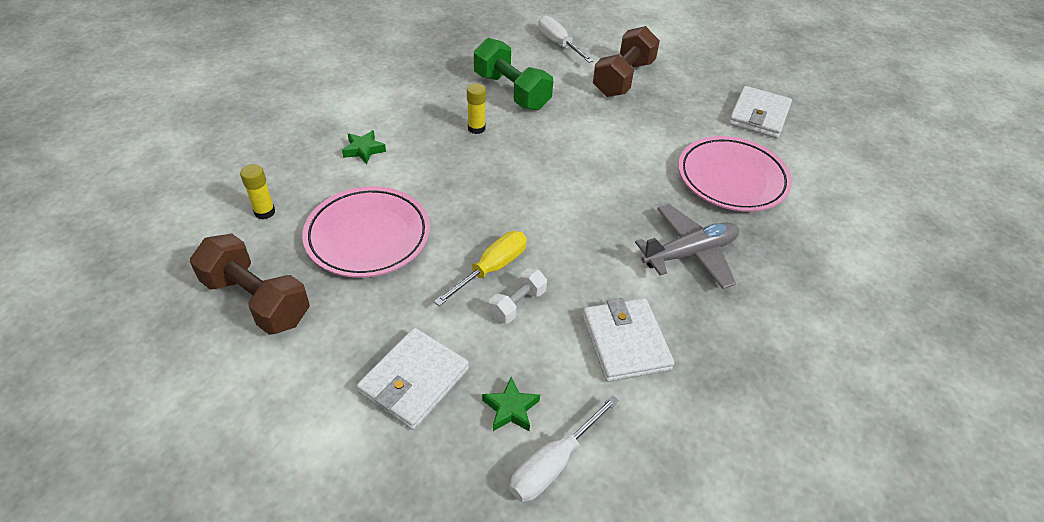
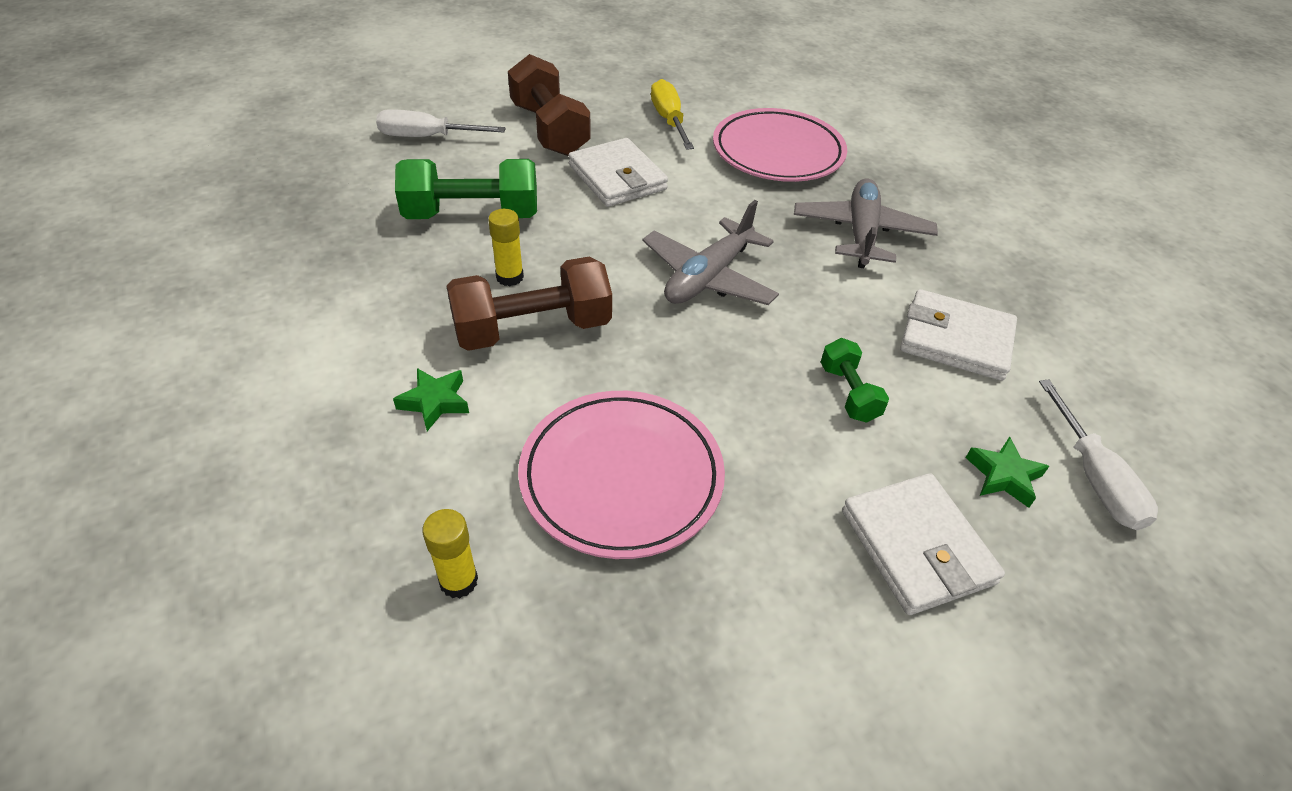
camera: 55 degrees left, 0 degrees up
(256, 300) = (652, 671): brown dumbbell -> brown dumbbell (532, 329)
(492, 268) = (775, 385): yellow screwdriver -> yellow screwdriver (669, 120)
(517, 304) = (848, 393): white dumbbell -> green dumbbell
(560, 201) = (708, 277): none -> grey plane
(758, 116) = (703, 89): white wallet -> white wallet (617, 177)

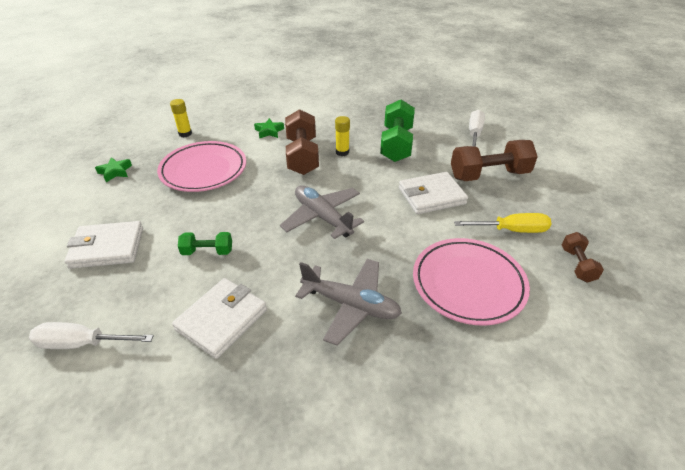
camera: 105 degrees right, 5 degrees down
(710, 87) = (577, 265): none -> brown dumbbell
(1003, 476) = (115, 298): green star -> green star (115, 172)

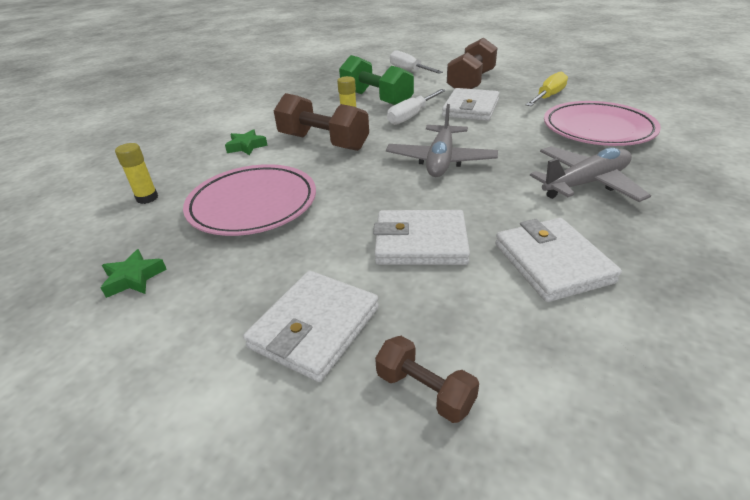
camera: 50 degrees left, 5 degrees down
(81, 343) = (512, 403): white screwdriver -> white screwdriver (411, 116)
(207, 251) = (420, 242): green dumbbell -> white wallet
(322, 217) = (440, 160): grey plane -> grey plane turned 75 degrees counterclockwise
(577, 265) = (607, 91): brown dumbbell -> brown dumbbell (425, 391)

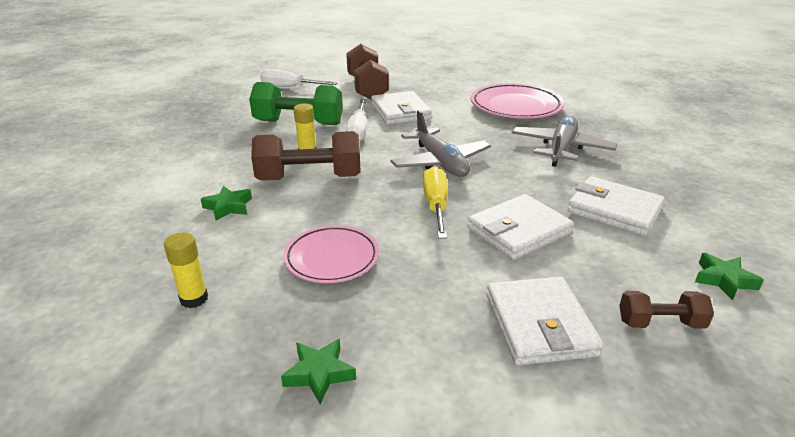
camera: 40 degrees left, 5 degrees down
(253, 205) = (332, 258): pink plate -> pink plate, size x0.65
(548, 96) = (447, 88): yellow screwdriver -> yellow screwdriver (435, 205)
(574, 393) = (723, 280): none -> green star

